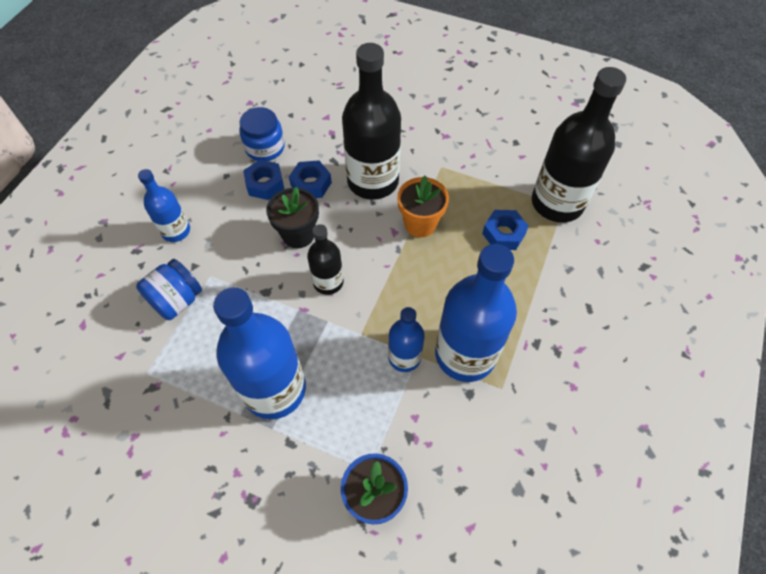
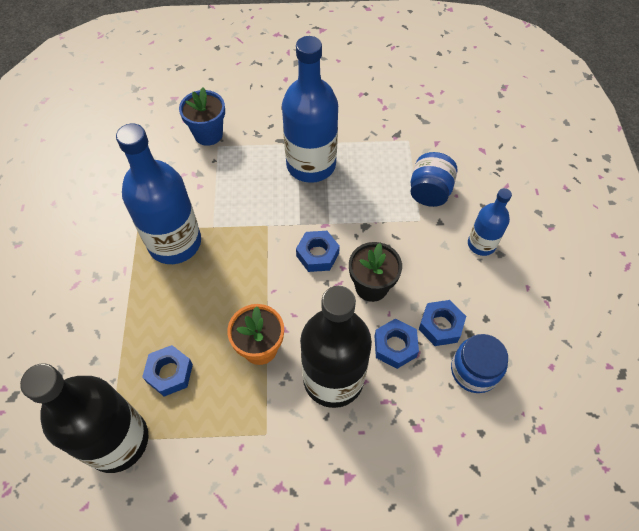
camera: 155 degrees right, 0 degrees up
(328, 282) = (317, 255): black bottle -> blue nut
(404, 357) = (224, 222): blue bottle -> none

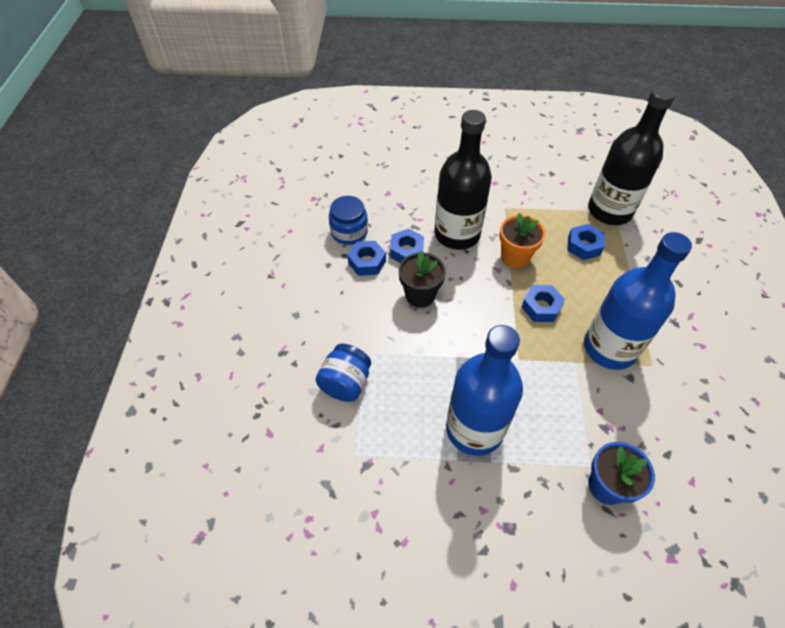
camera: 175 degrees left, 5 degrees down
(317, 255) = (468, 326): blue nut -> blue nut (541, 307)
(481, 244) = (310, 324): blue bottle -> none

